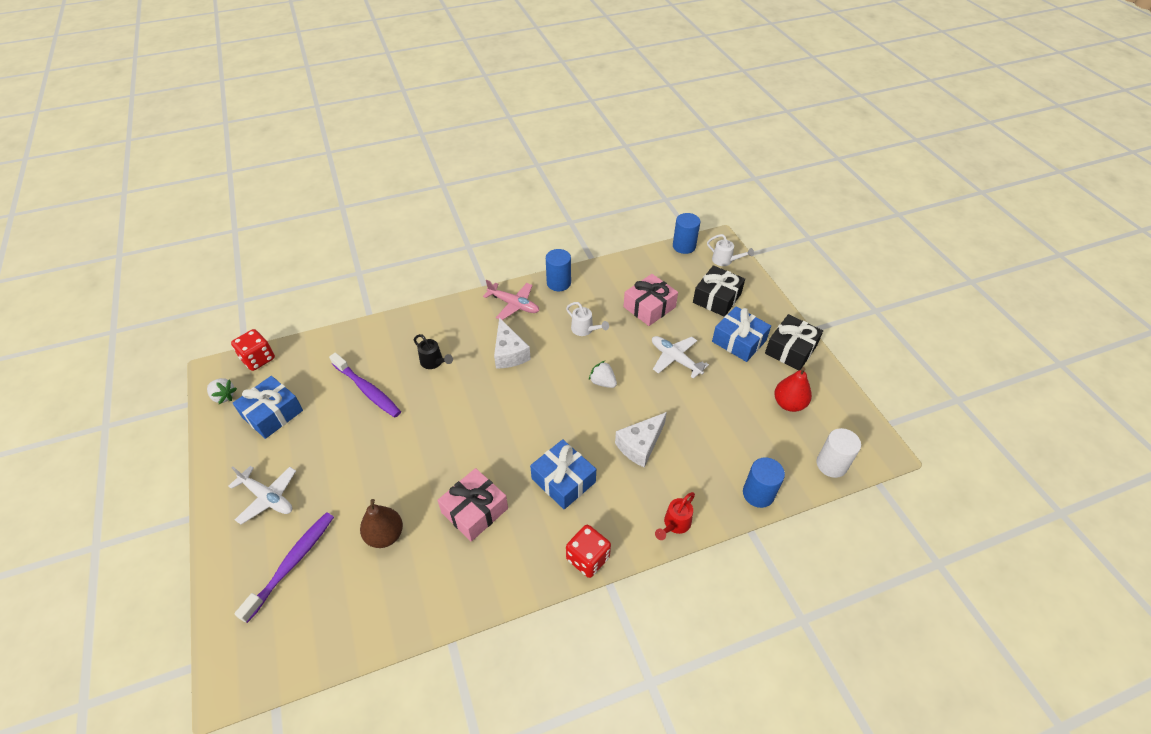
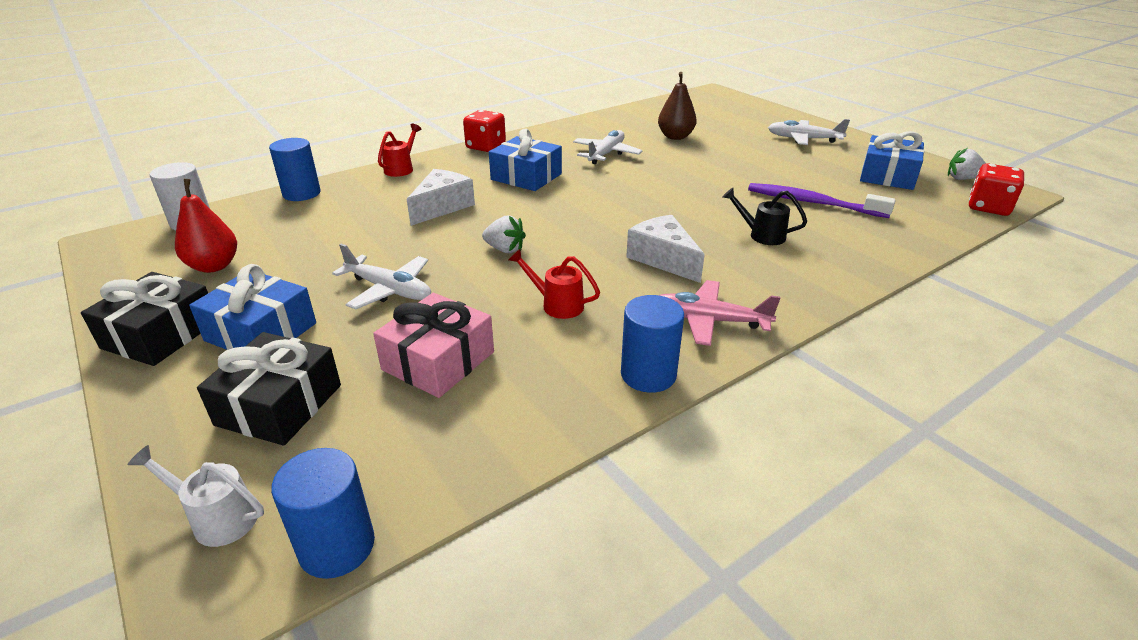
camera: 165 degrees right, 15 degrees down
(291, 564) = (735, 121): purple toothbrush -> none
(475, 510) = (606, 154): pink gift -> white plane
(584, 330) = (557, 305): white watering can -> red watering can

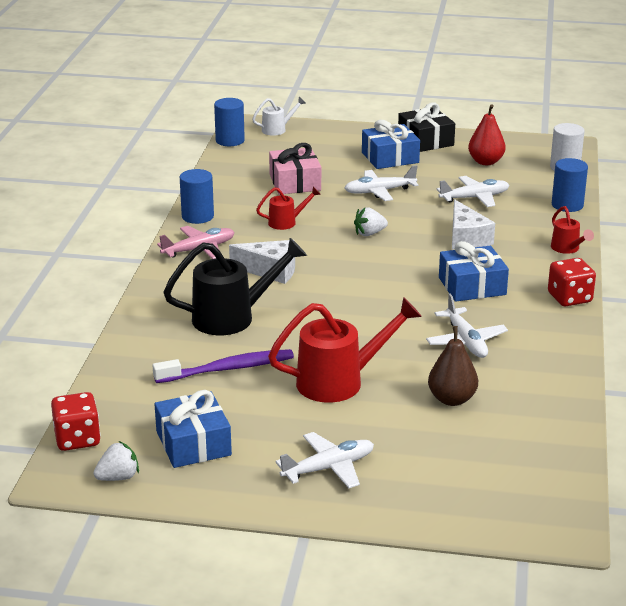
camera: 135 degrees right, 5 degrees down
(279, 405) = (323, 149): black gift -> none
(337, 235) = (474, 198): none -> white plane
(734, 167) = (339, 382): none -> red watering can
(761, 235) = (232, 317): black watering can -> black watering can, size x1.94

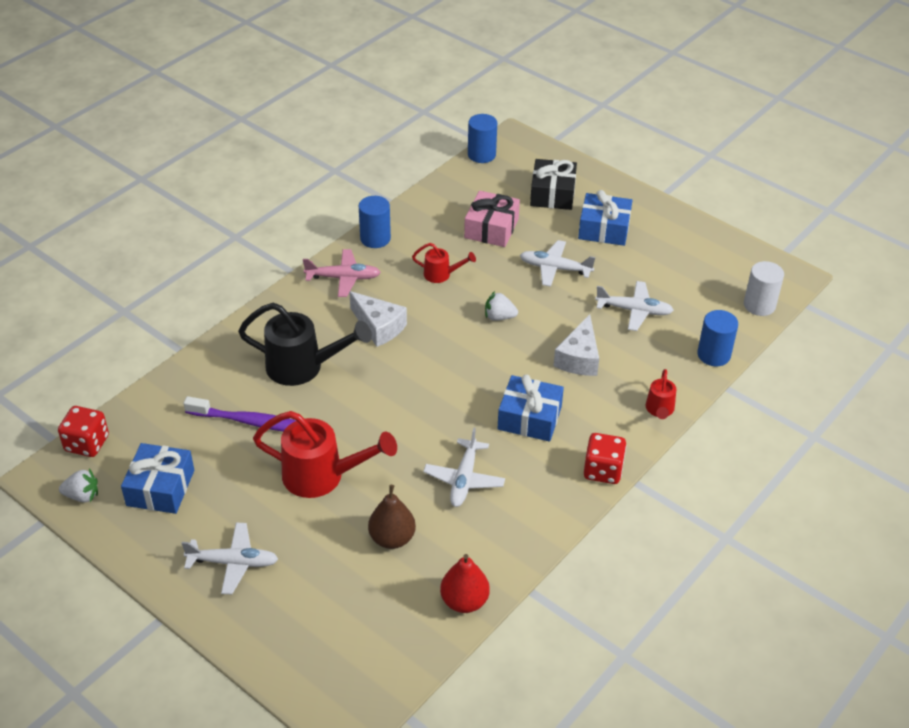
camera: 30 degrees right, 15 degrees up
(277, 129) = (535, 155): white watering can -> none
(425, 140) = (657, 219): black gift -> black gift (552, 194)
(485, 162) = (688, 268): red pear -> red pear (464, 601)

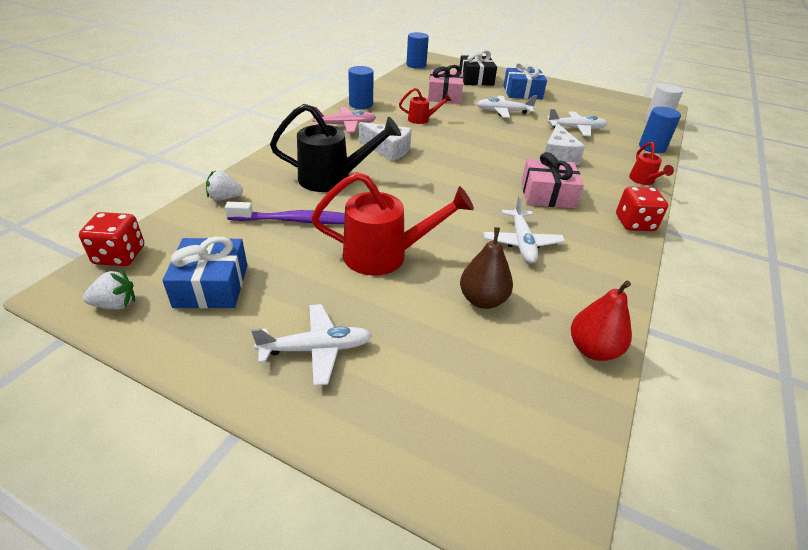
camera: 15 degrees left, 5 degrees down
(499, 317) = (480, 138): white strawberry -> white strawberry (224, 198)
(529, 418) = (547, 194): blue gift -> pink gift

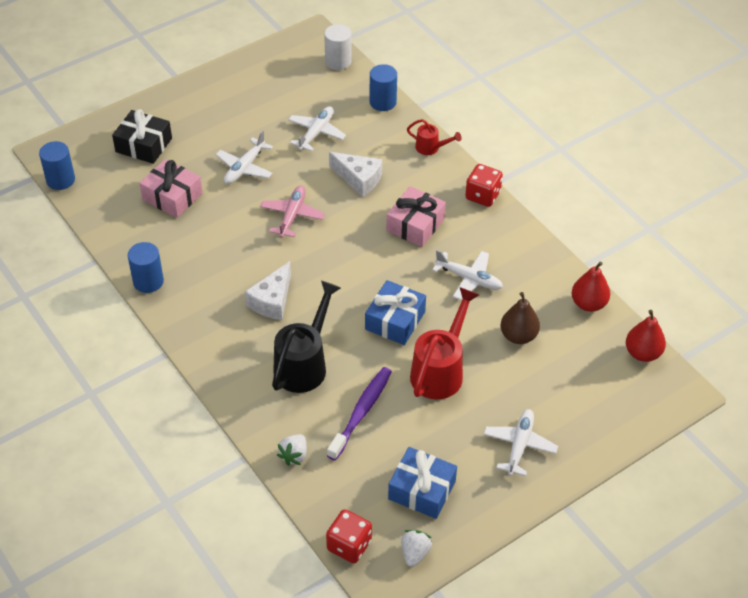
camera: 60 degrees left, 10 degrees up
(345, 125) = (195, 315): pink plane -> pink plane (292, 215)
(388, 150) = (272, 301): white cheese -> white cheese turned 150 degrees clockwise
(422, 119) = (220, 244): red watering can -> none
(522, 92) = (207, 124): blue gift -> blue gift (395, 320)
(572, 441) = (642, 353): none -> red pear

